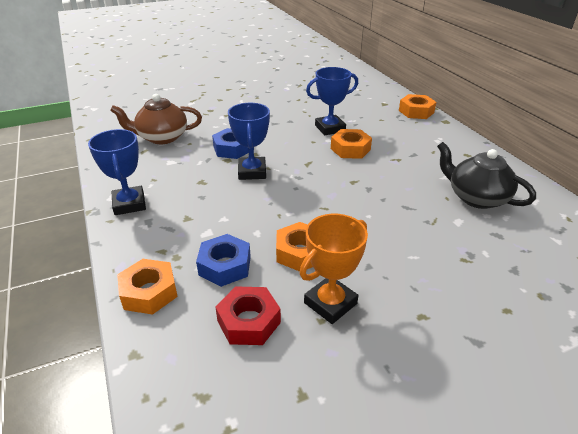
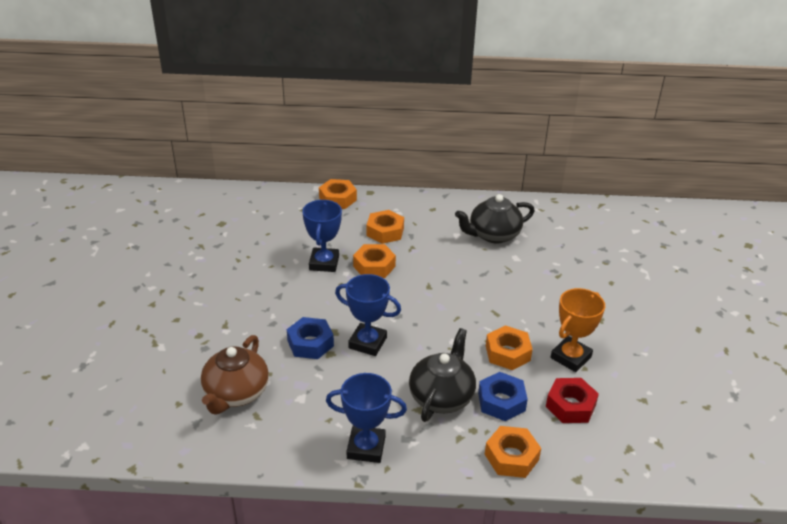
camera: 65 degrees left, 0 degrees up
(210, 227) = (442, 396): none -> black teapot
(330, 303) = (570, 357): orange trophy -> orange trophy turned 60 degrees clockwise
(402, 141) = (385, 232): none -> orange nut

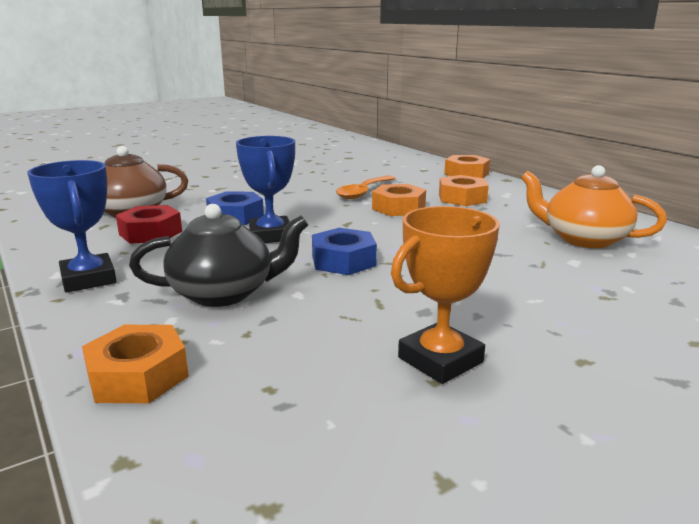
camera: 55 degrees right, 15 degrees down
(324, 263) = (363, 192): blue trophy -> orange spoon
(493, 235) = (583, 239): black teapot -> orange teapot
(501, 401) = (259, 333): blue nut -> blue nut (343, 261)
(507, 353) = (370, 309): orange nut -> none
(570, 357) = (440, 360): orange trophy -> orange trophy turned 45 degrees counterclockwise
(570, 405) = (319, 395): red nut -> red nut (150, 233)

